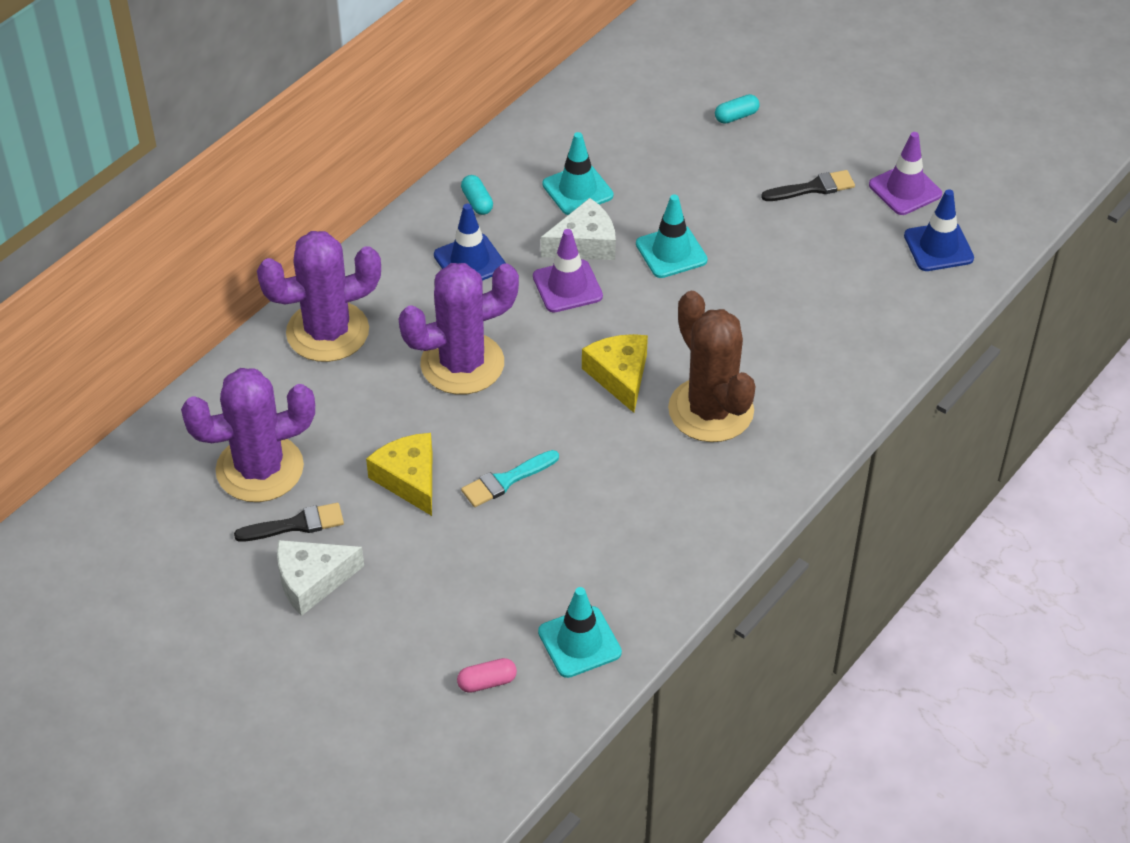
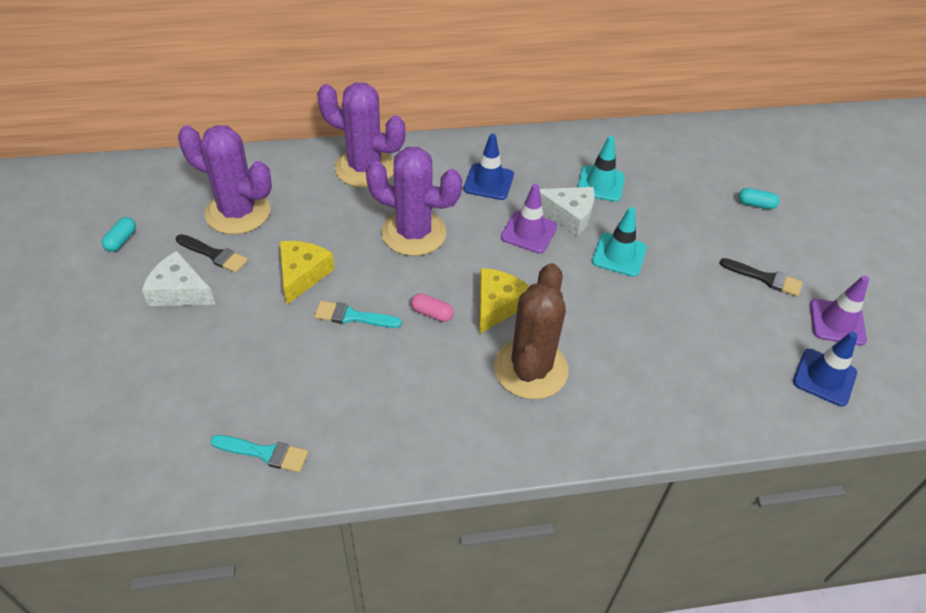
camera: 40 degrees right, 0 degrees up
(477, 202) = (532, 154): turquoise capsule -> turquoise capsule (121, 240)
(487, 682) = (182, 431): pink capsule -> pink capsule (432, 313)
(579, 642) = (265, 453): turquoise traffic cone -> turquoise brush

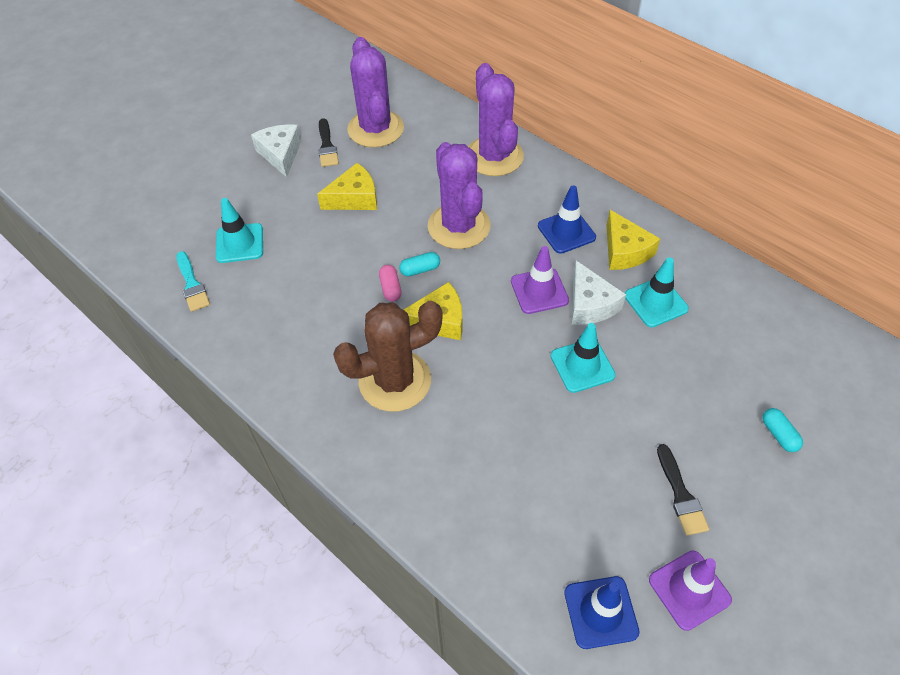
camera: 55 degrees right, 5 degrees up
(121, 240) = (295, 100): turquoise capsule -> turquoise capsule (420, 269)
(256, 386) = (239, 243): none -> turquoise traffic cone
(353, 316) = (344, 249): turquoise brush -> none
(540, 167) = (625, 251): none -> yellow cheese

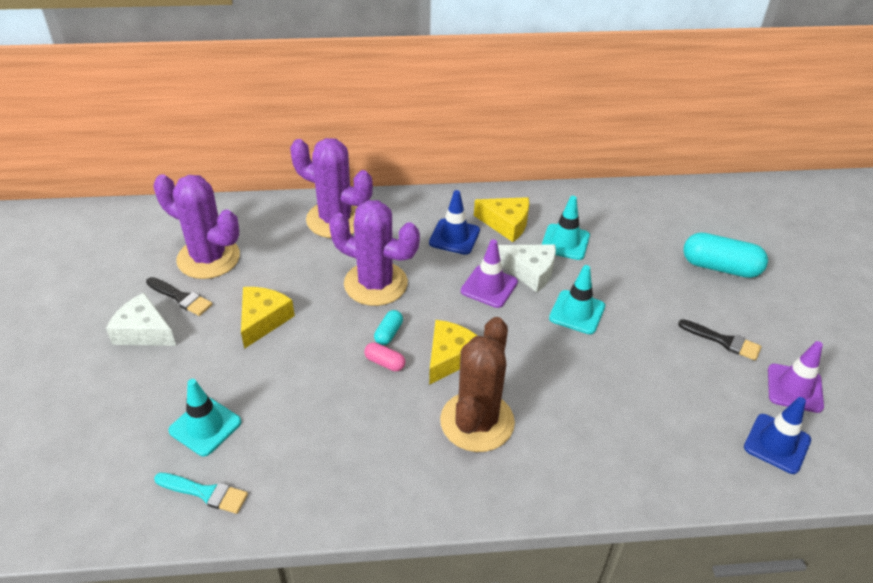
camera: 50 degrees left, 10 degrees down
(779, 434) = (720, 267): turquoise capsule -> turquoise capsule, size x2.04

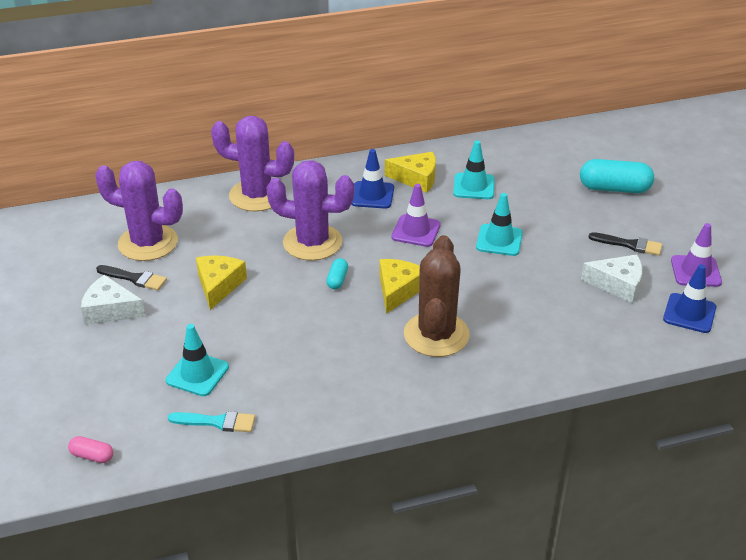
camera: 10 degrees left, 5 degrees down
(385, 363) = (341, 303): pink capsule -> pink capsule (92, 456)
(530, 272) = (449, 214): white cheese -> white cheese (618, 285)

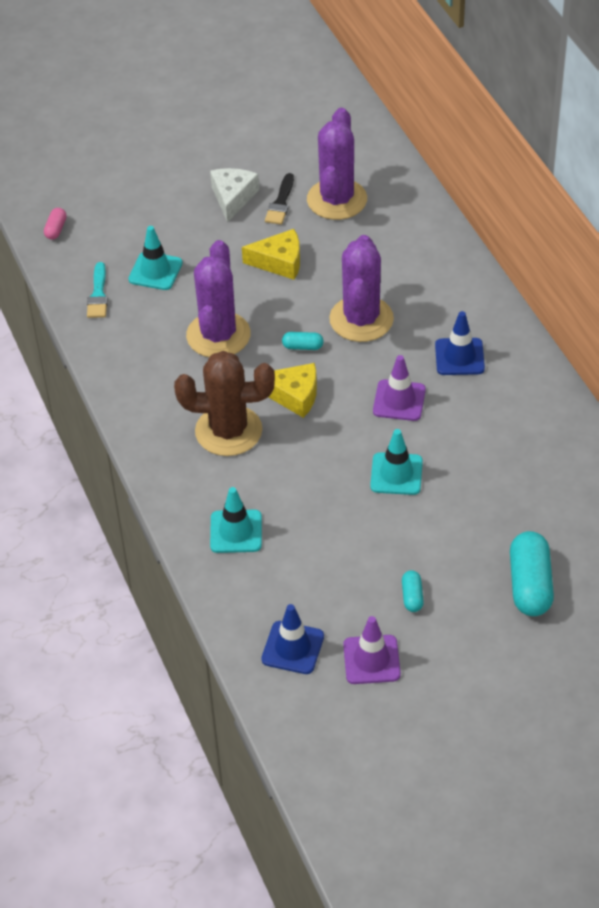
camera: 85 degrees right, 10 degrees up
(257, 195) = (436, 263): purple cactus -> purple cactus (218, 335)
(416, 178) = (503, 392): yellow cheese -> none
(473, 186) = (499, 445): turquoise traffic cone -> turquoise traffic cone (236, 531)
(618, 285) = (333, 583): white cheese -> none
(629, 245) = (412, 596): black brush -> turquoise capsule

